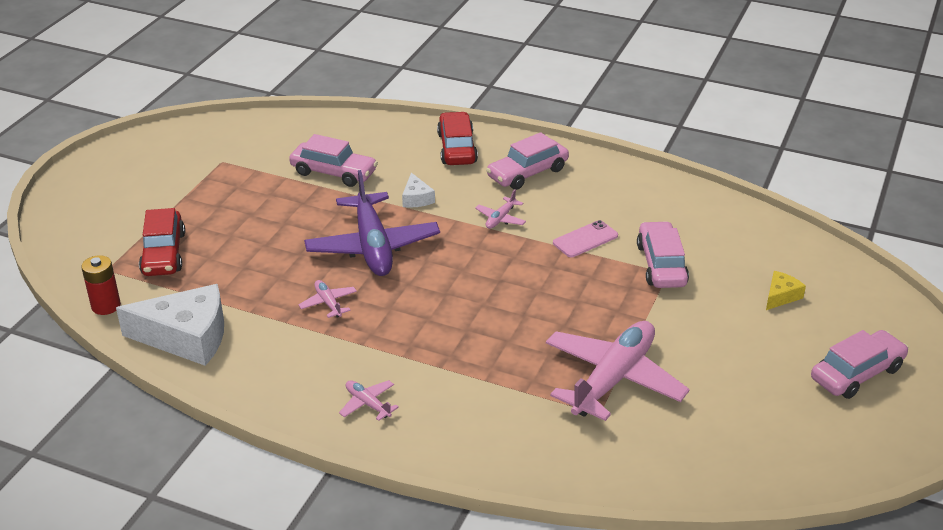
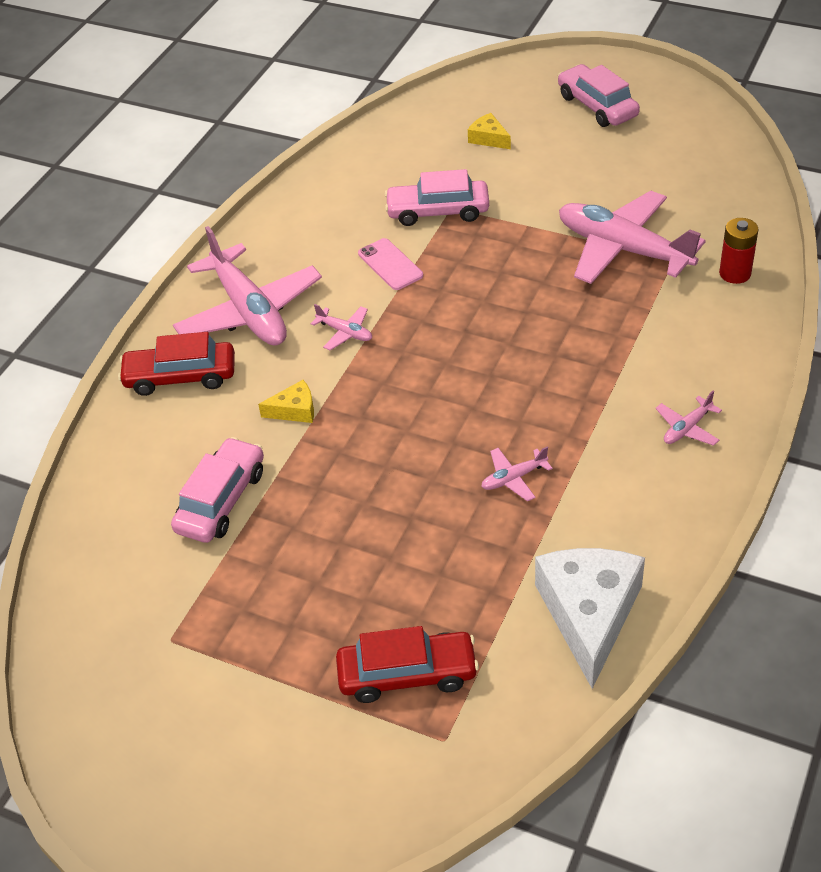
camera: 85 degrees left, 10 degrees up
(106, 306) = (530, 722): red battery -> red battery (735, 273)
(373, 246) = (397, 445): purple plane -> none
(416, 198) = (294, 410): white cheese -> yellow cheese
(527, 173) = (249, 311): pink car -> pink plane

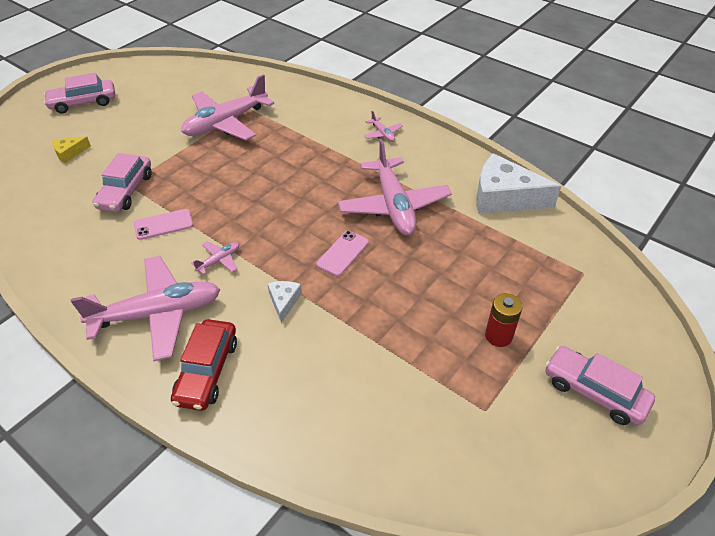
camera: 80 degrees left, 0 degrees up
(221, 500) = (357, 359): pink car -> pink car (594, 391)
(294, 410) = (284, 301): yellow cheese -> white cheese
(395, 445) = (343, 253): none -> pink phone
(407, 674) = (534, 281): red car -> none
(514, 478) = (394, 205): pink plane -> pink plane, size x2.37
(735, 273) = (274, 91): red battery -> red battery (498, 336)

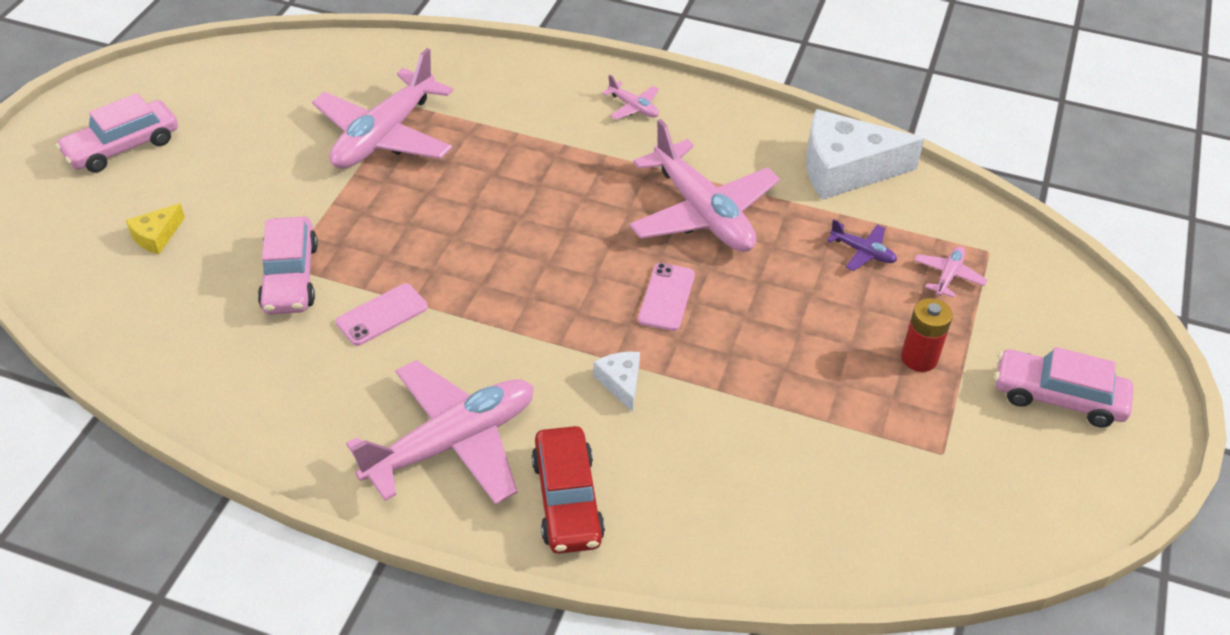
camera: 20 degrees left, 0 degrees up
(219, 260) = (496, 348): pink plane -> pink plane (948, 276)
(491, 254) = (863, 252): none -> purple plane

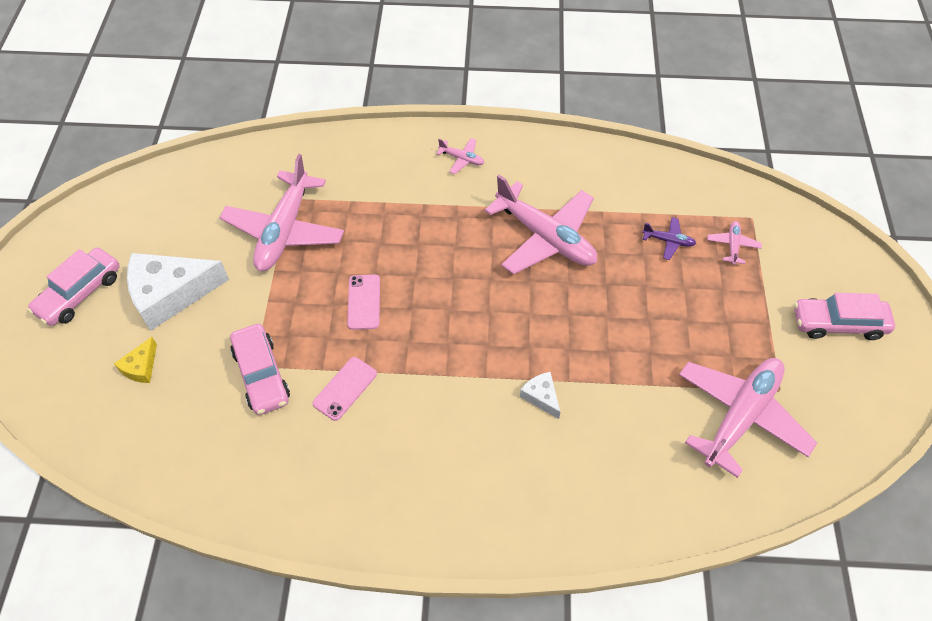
camera: 15 degrees left, 10 degrees up
(452, 443) = (439, 483): pink plane -> pink plane (740, 416)
(567, 500) = (540, 505): red car -> none
(666, 297) = (546, 316): pink phone -> pink phone (364, 302)
(845, 169) = (631, 174): white cheese -> white cheese (171, 294)
(919, 358) = (737, 318): red battery -> none

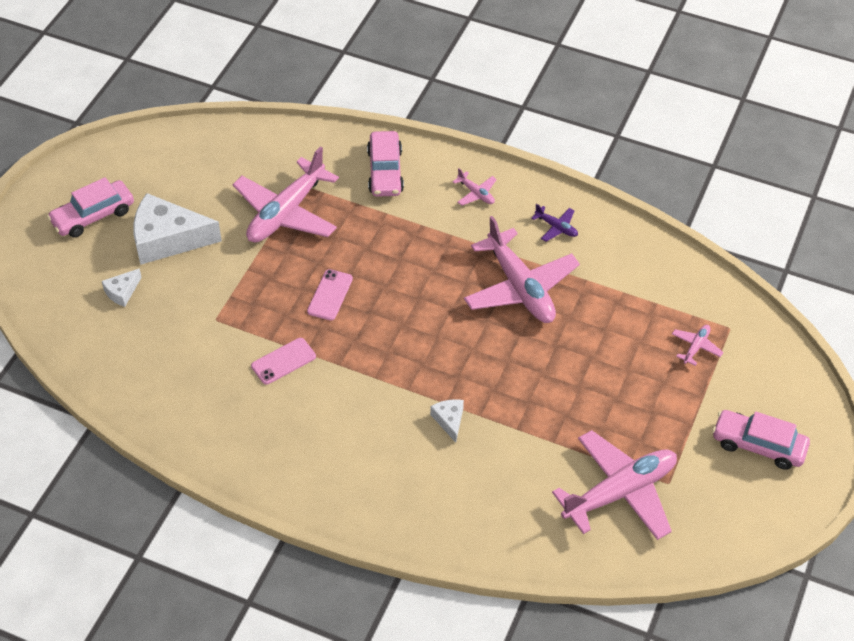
camera: 20 degrees right, 5 degrees down
(141, 367) = (122, 292): yellow cheese -> white cheese
(261, 375) = (218, 329): pink car -> pink car (385, 171)
(668, 241) = (635, 325): purple plane -> purple plane (556, 227)

